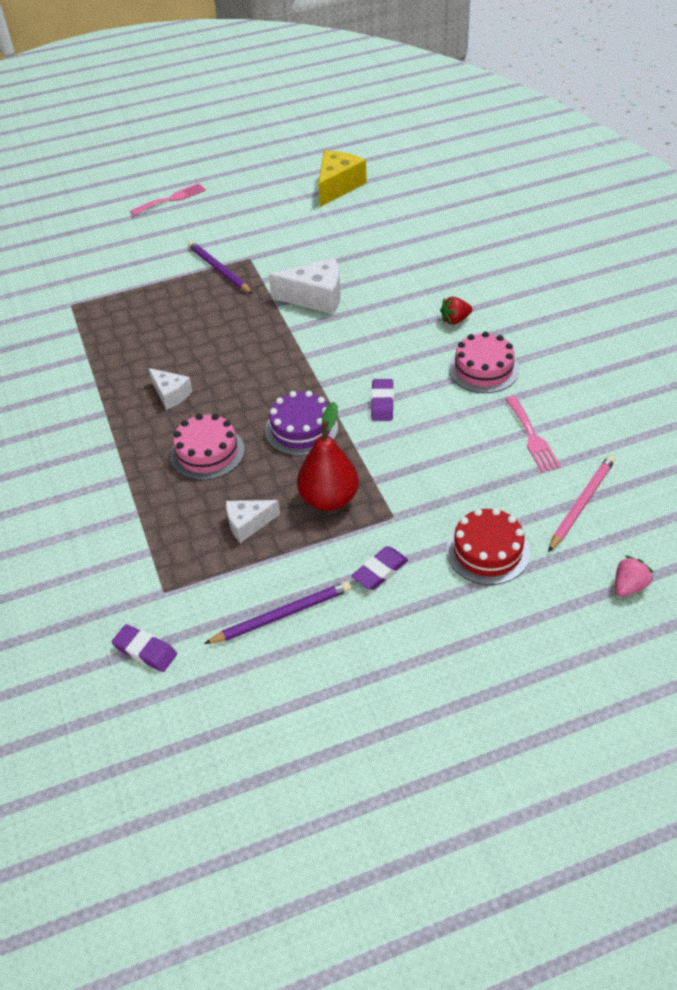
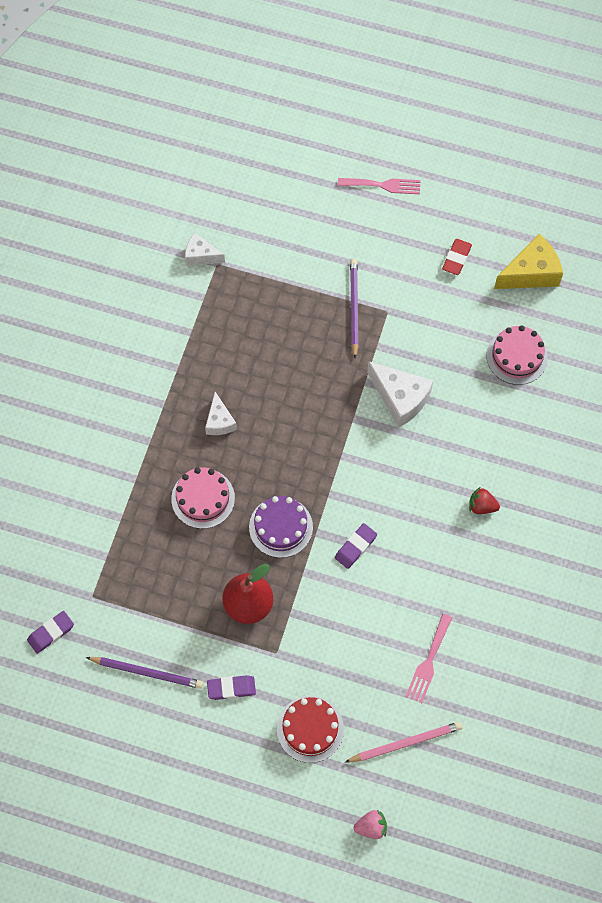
camera: 35 degrees right, 20 degrees up
(145, 651) = (51, 633): purple eraser -> purple eraser turned 75 degrees clockwise
(248, 524) = (182, 583): white cheese -> white cheese (201, 255)
(273, 206) = (456, 258): none -> red eraser
(483, 369) = (455, 572): pink cake -> pink cake (517, 356)

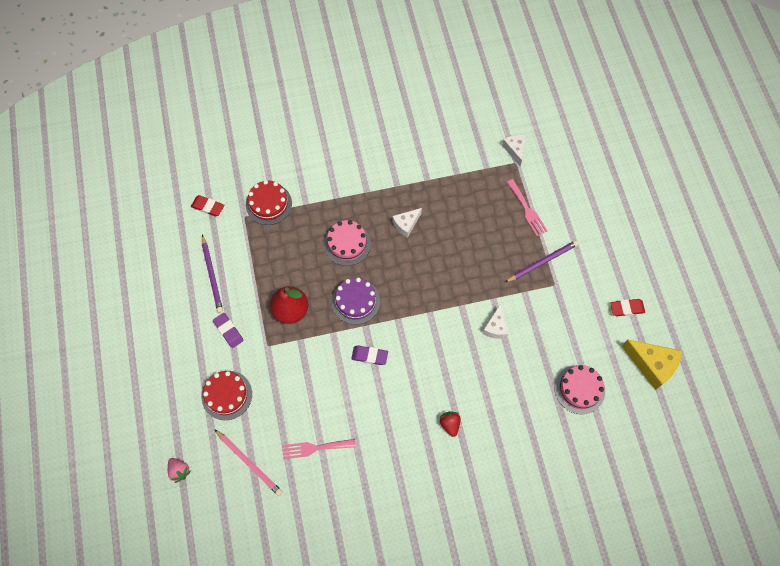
camera: 60 degrees right, 0 degrees up
(51, 633) = (208, 207): purple eraser -> red eraser
(93, 559) = (269, 204): none -> red cake
(383, 185) = (647, 231): pink fork -> pink fork (527, 210)
(400, 398) = (495, 327): white cheese -> white cheese, size x0.60

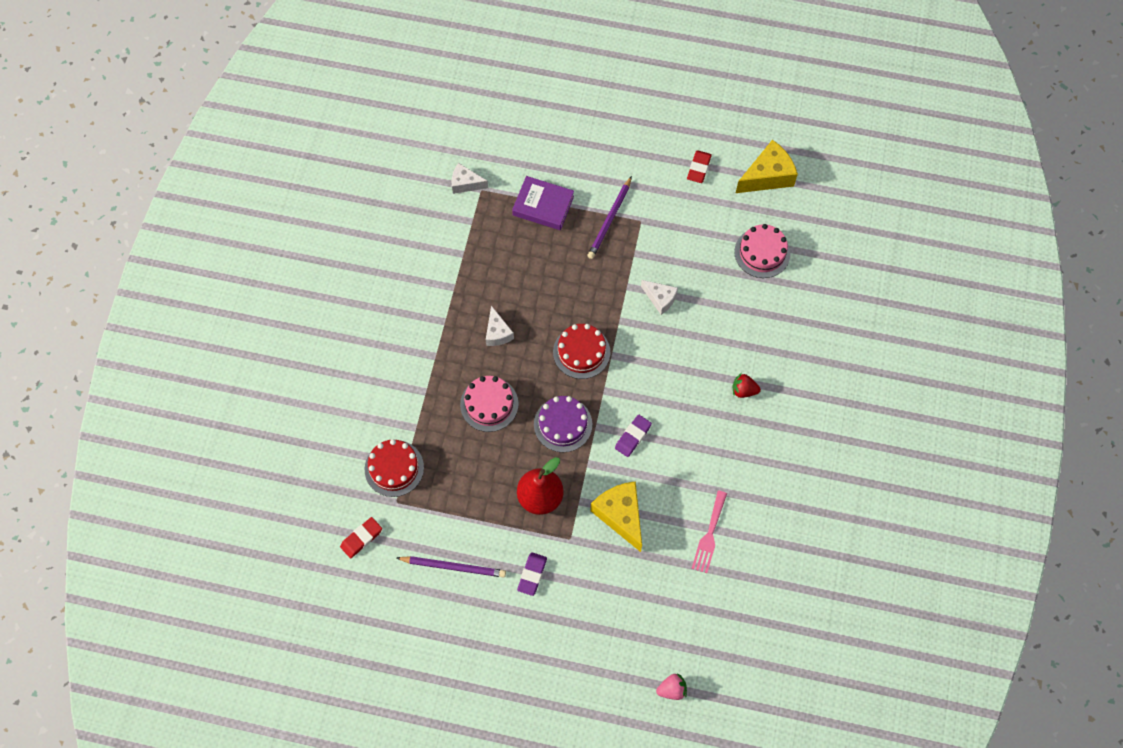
camera: 65 degrees left, 0 degrees up
(227, 395) = (607, 605): red cake -> red cake (581, 352)
(228, 331) = (532, 574): purple eraser -> purple eraser turned 60 degrees counterclockwise
(249, 463) = (696, 610): pink pencil -> none
(302, 374) = (620, 515): none -> yellow cheese
(527, 210) = (543, 205): pink fork -> purple book
(542, 262) = (610, 220): purple pencil -> purple pencil turned 150 degrees counterclockwise

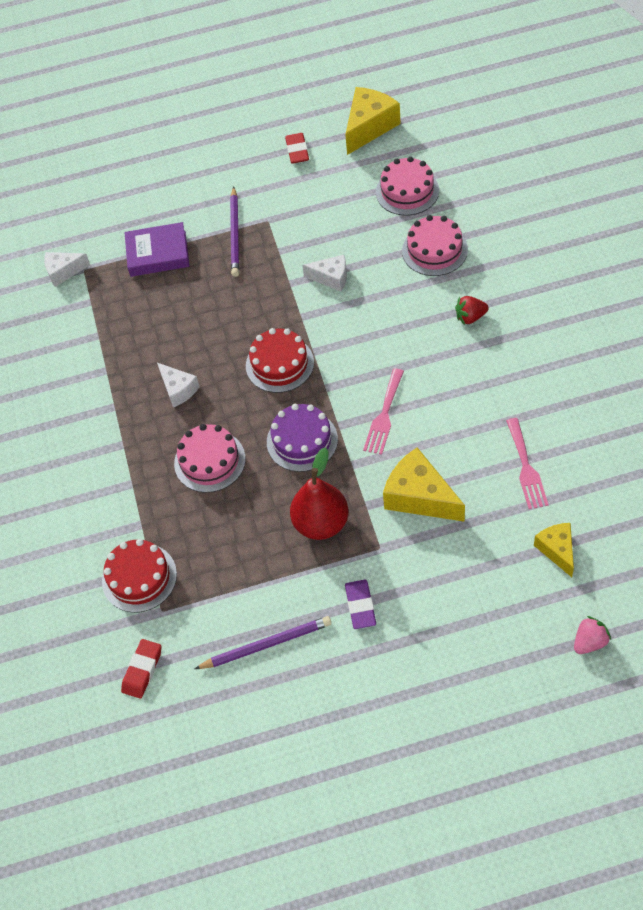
camera: 20 degrees left, 10 degrees down
(633, 437) = (384, 415): purple eraser -> pink fork
(692, 610) = (557, 550): none -> yellow cheese
(751, 317) = (434, 250): none -> pink cake

